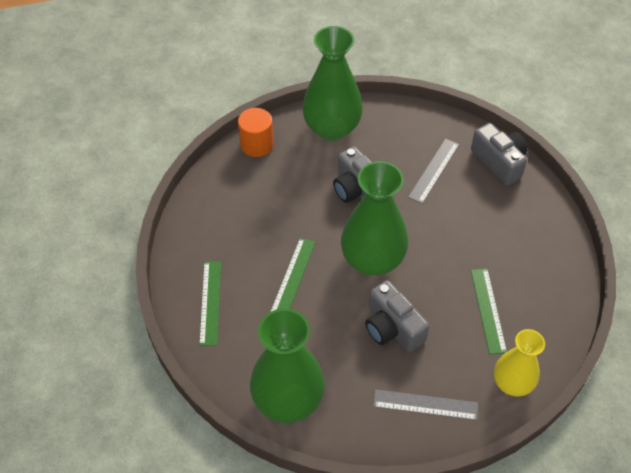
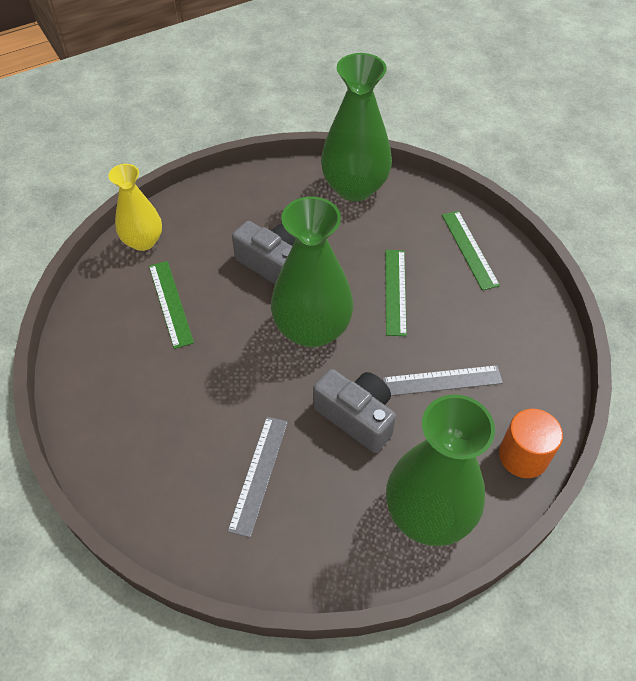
camera: 165 degrees right, 0 degrees up
(425, 404) = (226, 208): grey ruler -> grey ruler (442, 381)
(499, 162) = (163, 513): grey camera -> none

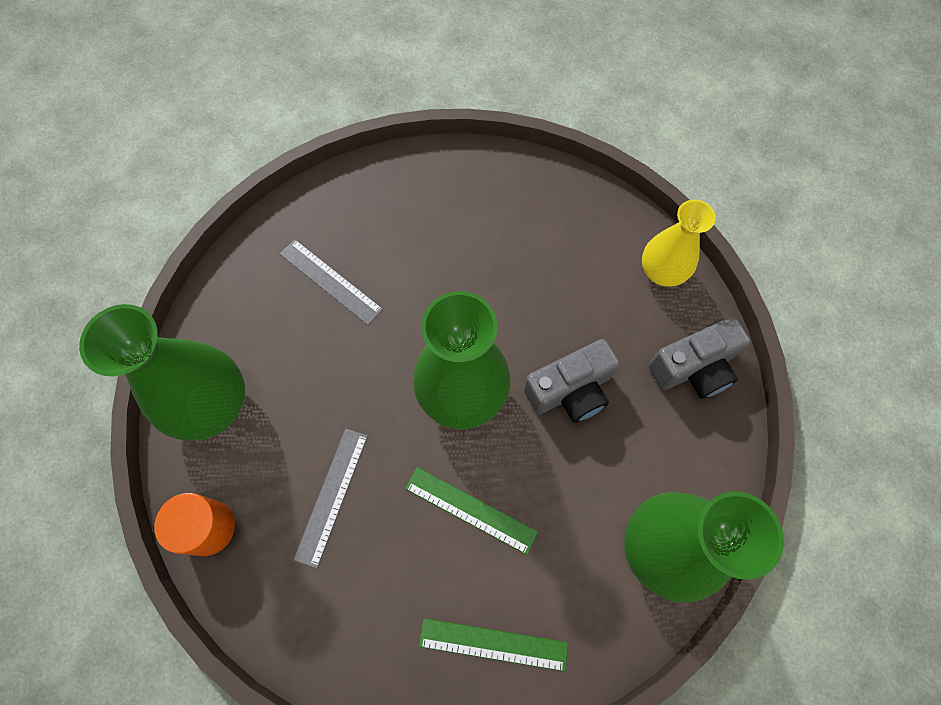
camera: 115 degrees right, 15 degrees up
(170, 303) = (561, 271): green ruler -> none
(356, 417) = (339, 389): grey camera -> grey camera (694, 368)

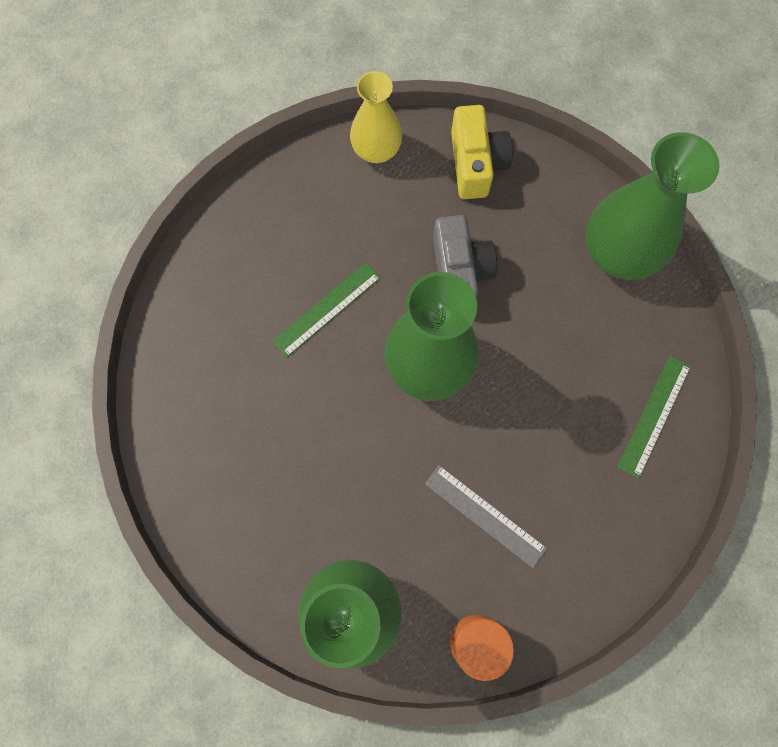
camera: 70 degrees left, 5 degrees up
(330, 281) = (264, 453): grey ruler -> none
(471, 509) = (537, 395): green ruler -> green ruler (326, 309)
(694, 368) = (476, 164): grey camera -> yellow camera

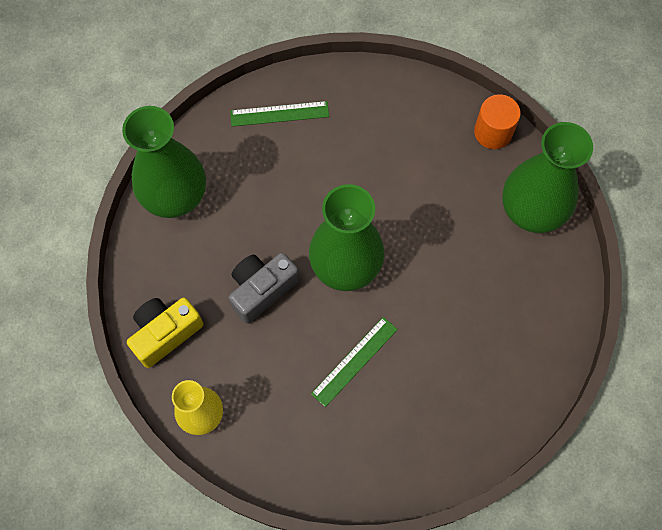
camera: 125 degrees left, 5 degrees down
(326, 309) = (354, 361): green ruler -> green ruler turned 60 degrees counterclockwise
(485, 515) = (417, 172): grey ruler -> none

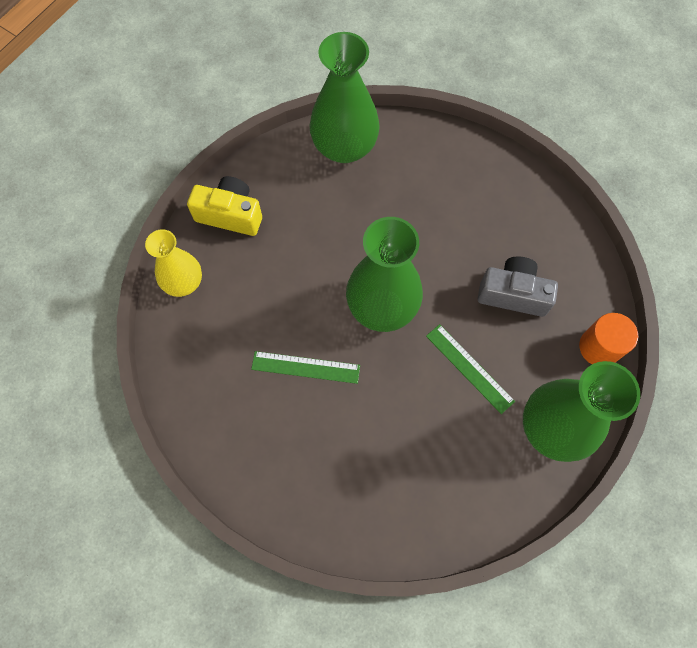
camera: 55 degrees right, 0 degrees up
(262, 290) = (314, 258): grey camera -> grey camera (513, 294)
(279, 114) = (473, 172): green ruler -> green ruler (469, 368)

